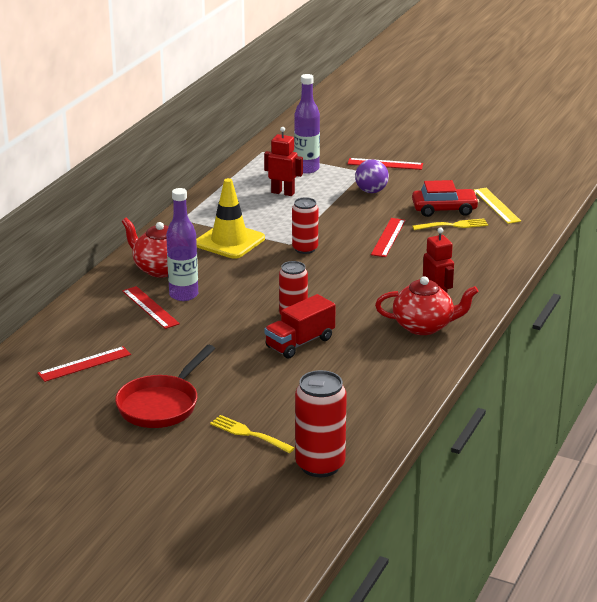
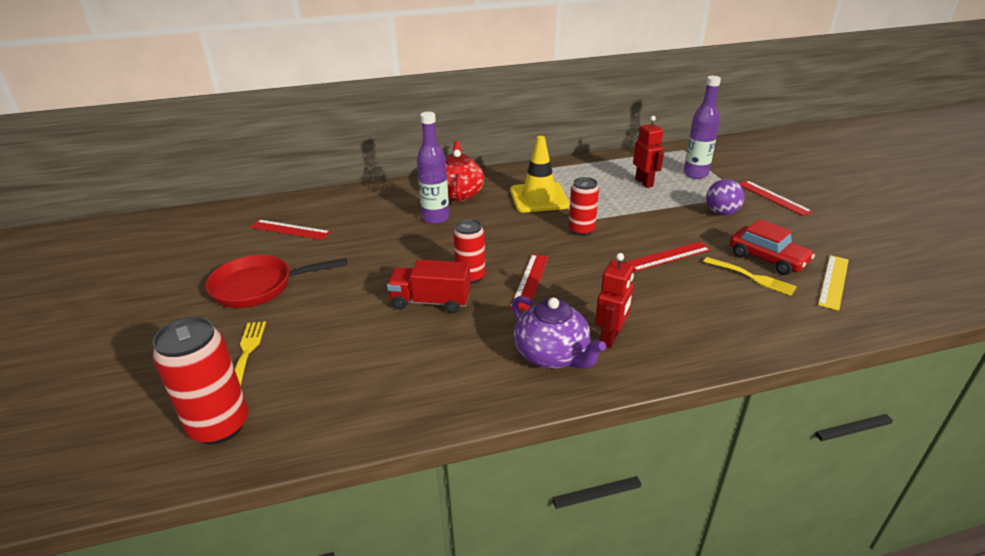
camera: 50 degrees right, 5 degrees up
(150, 307) = (400, 215): red ruler -> red ruler (530, 281)
(424, 326) = (552, 355): red teapot -> purple teapot

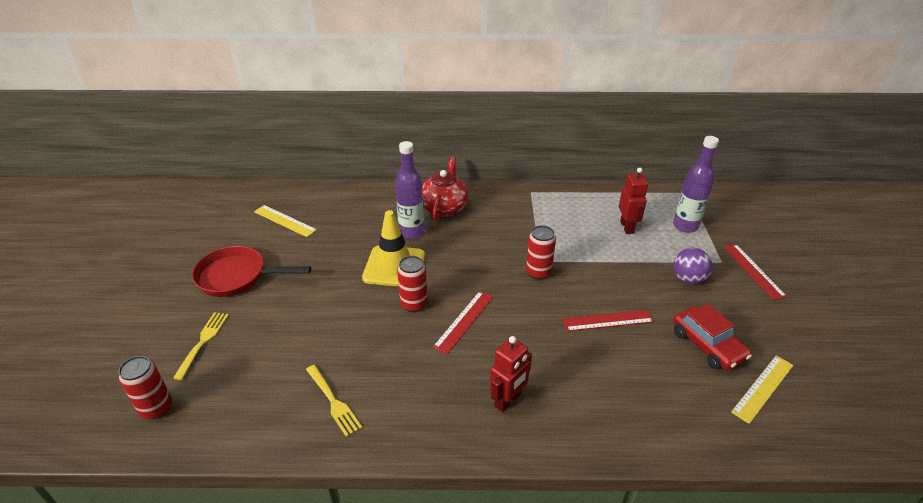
camera: 15 degrees right, 5 degrees up
(219, 425) = (156, 408): red can -> red can, size x0.66
(290, 230) = (285, 221): red ruler -> yellow ruler
(431, 301) = (368, 324): red truck -> none
(539, 198) = (515, 226): yellow traffic cone -> yellow traffic cone (394, 266)
(552, 355) = (447, 407): purple teapot -> none
(752, 277) = (679, 364): yellow fork -> yellow fork (333, 402)

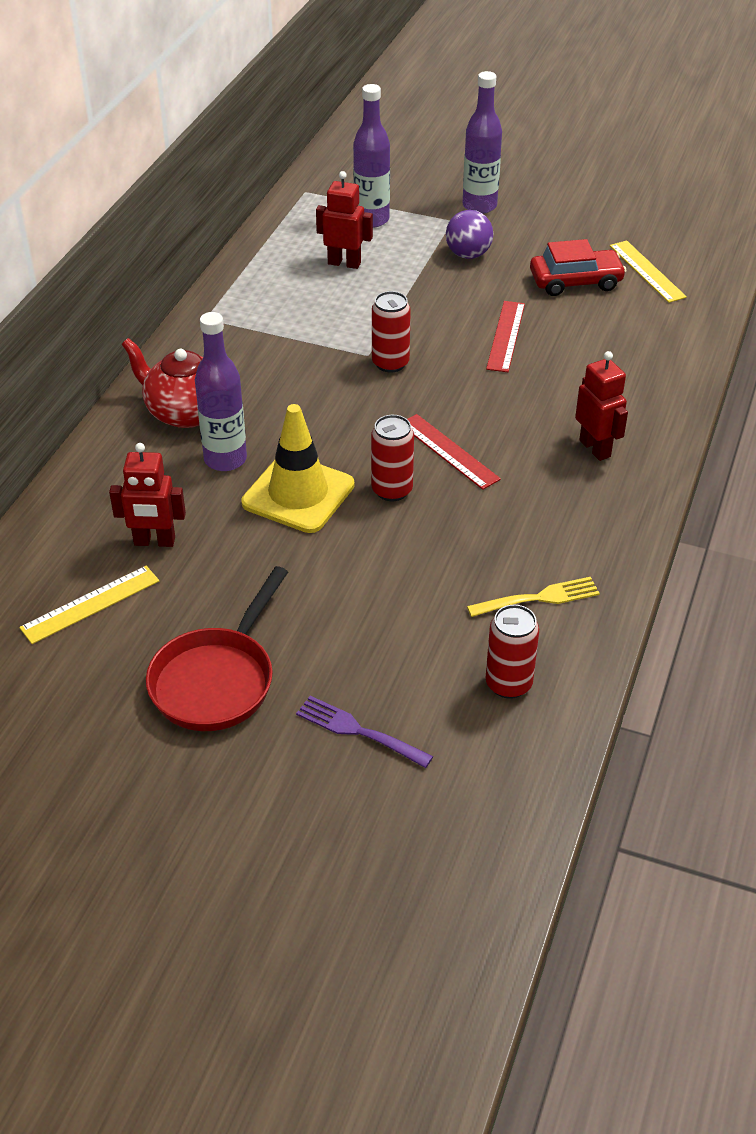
camera: 70 degrees left, 5 degrees up
(156, 408) = (477, 789): red can -> red can (508, 684)
(203, 342) = (358, 731): yellow fork -> purple fork
(336, 227) = (154, 541): none -> red robot
(753, 271) = (479, 206): red ruler -> purple bottle

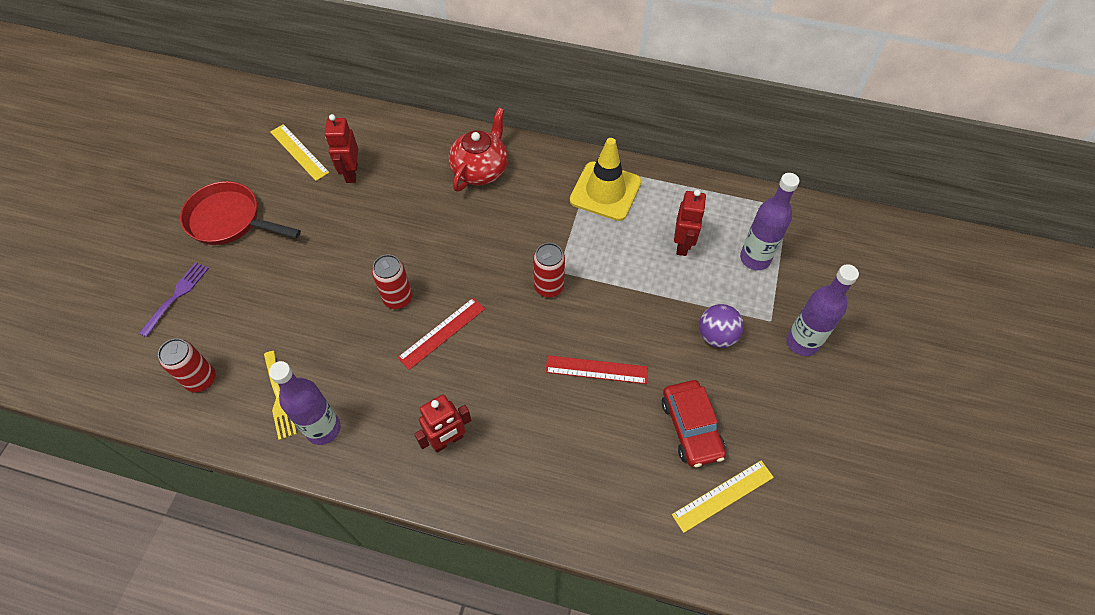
camera: 85 degrees right, 15 degrees up
(225, 459) = (431, 198): purple bottle -> purple bottle (323, 429)
(298, 494) = (395, 243): yellow traffic cone -> yellow traffic cone (605, 191)

